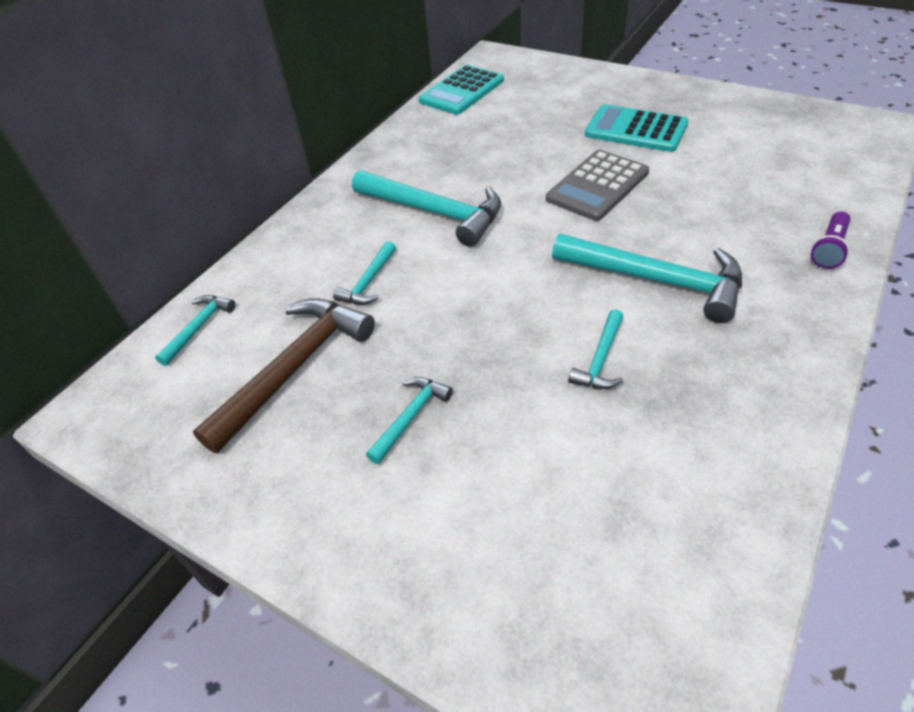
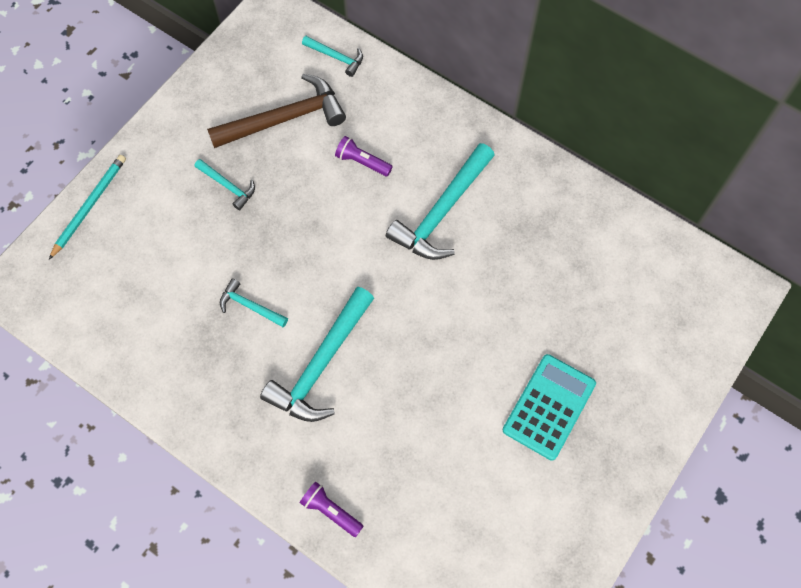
camera: 90 degrees right, 20 degrees up
(294, 368) = (285, 118): brown hammer -> brown hammer turned 60 degrees counterclockwise
(369, 282) = (362, 162): turquoise hammer -> purple flashlight
(462, 91) = (658, 251): turquoise calculator -> none
(465, 630) = (89, 206): none -> turquoise pencil
(597, 186) = (456, 348): grey calculator -> none

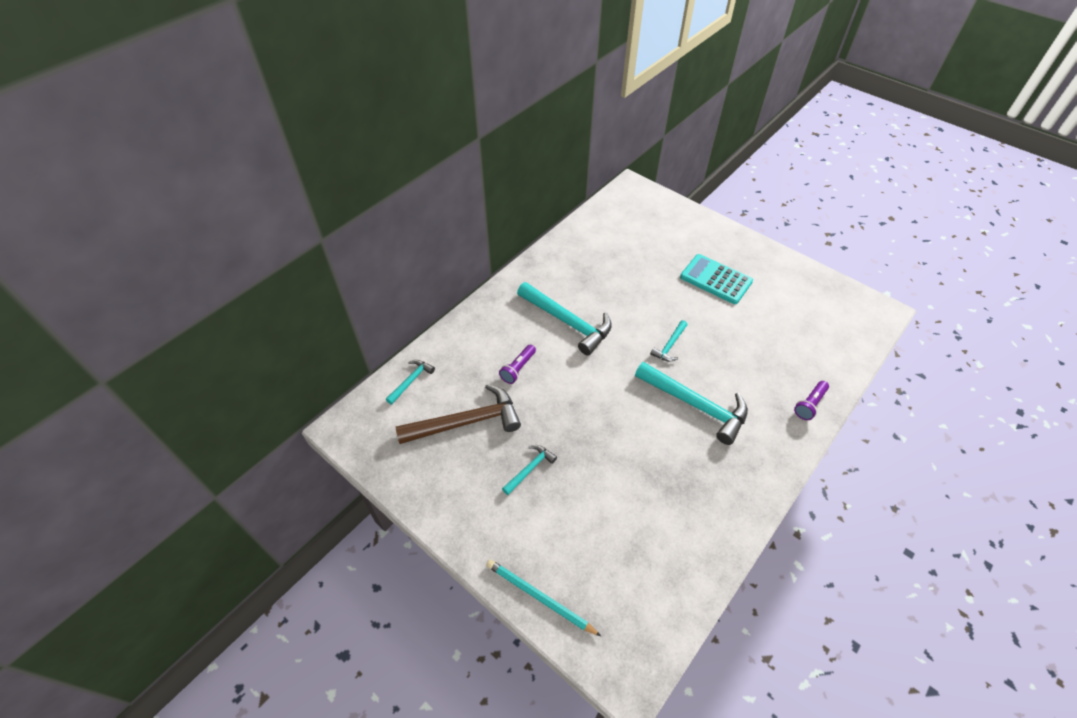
camera: 85 degrees left, 15 degrees down
(250, 306) = (647, 454): turquoise hammer -> turquoise hammer (669, 345)
(285, 118) = (466, 422): brown hammer -> brown hammer turned 90 degrees clockwise

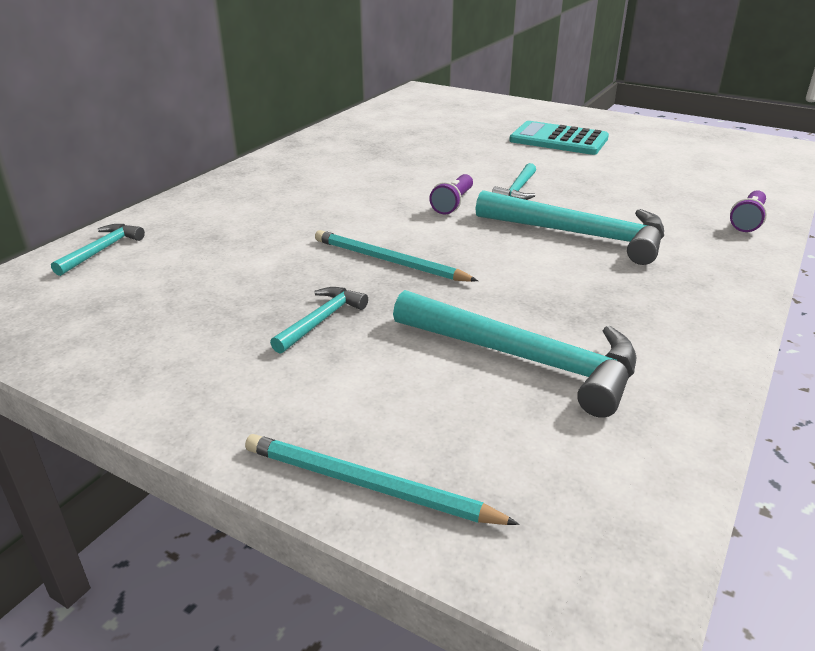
camera: 10 degrees left, 20 degrees down
(466, 422) = (200, 282): brown hammer -> none
(518, 369) = (287, 226): purple flashlight -> purple flashlight (453, 203)
(567, 322) = (359, 183): turquoise hammer -> turquoise hammer (525, 359)
(574, 416) = (389, 261): none -> turquoise pencil

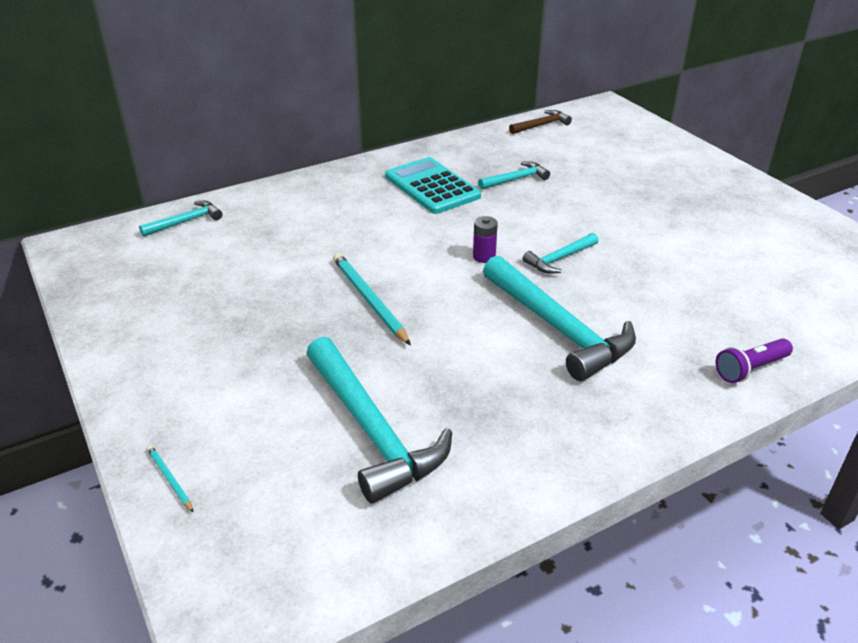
camera: 30 degrees right, 5 degrees up
(321, 320) = (267, 337): turquoise hammer -> turquoise hammer (516, 179)
(368, 485) = (169, 479): turquoise pencil -> turquoise pencil, size x0.49
(385, 110) = (541, 125): none -> brown hammer
(453, 203) = (484, 257): purple flashlight -> purple battery
(558, 140) = (673, 208): turquoise calculator -> turquoise calculator (432, 186)

